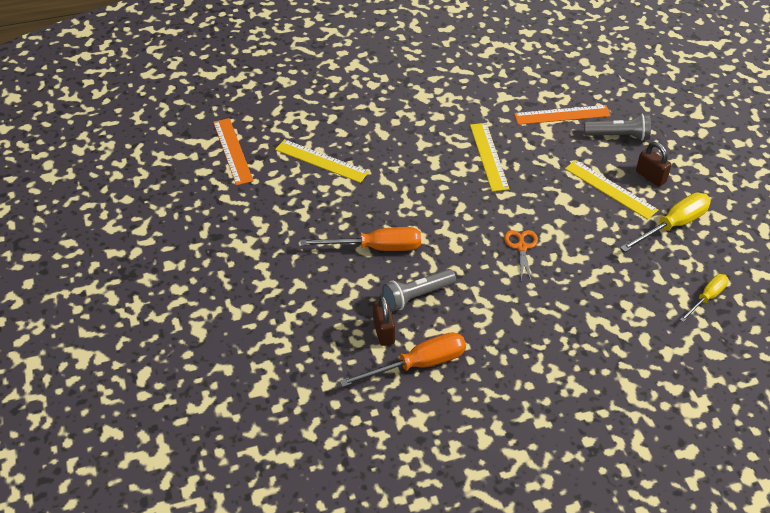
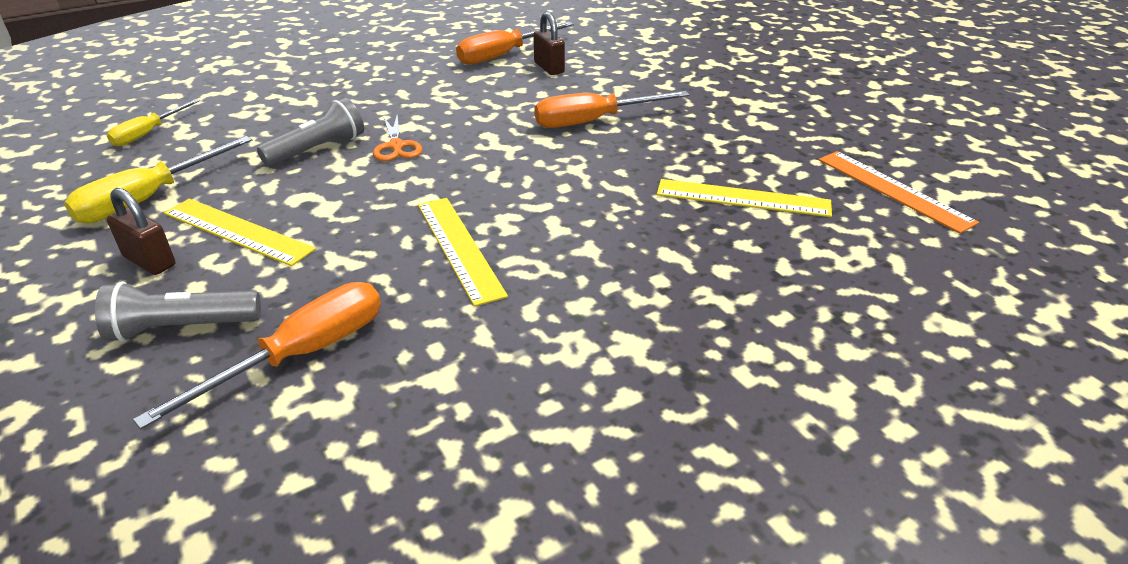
camera: 165 degrees right, 10 degrees down
(416, 296) = (524, 93): grey flashlight -> grey flashlight (318, 149)
(562, 115) = (301, 355): orange ruler -> orange screwdriver

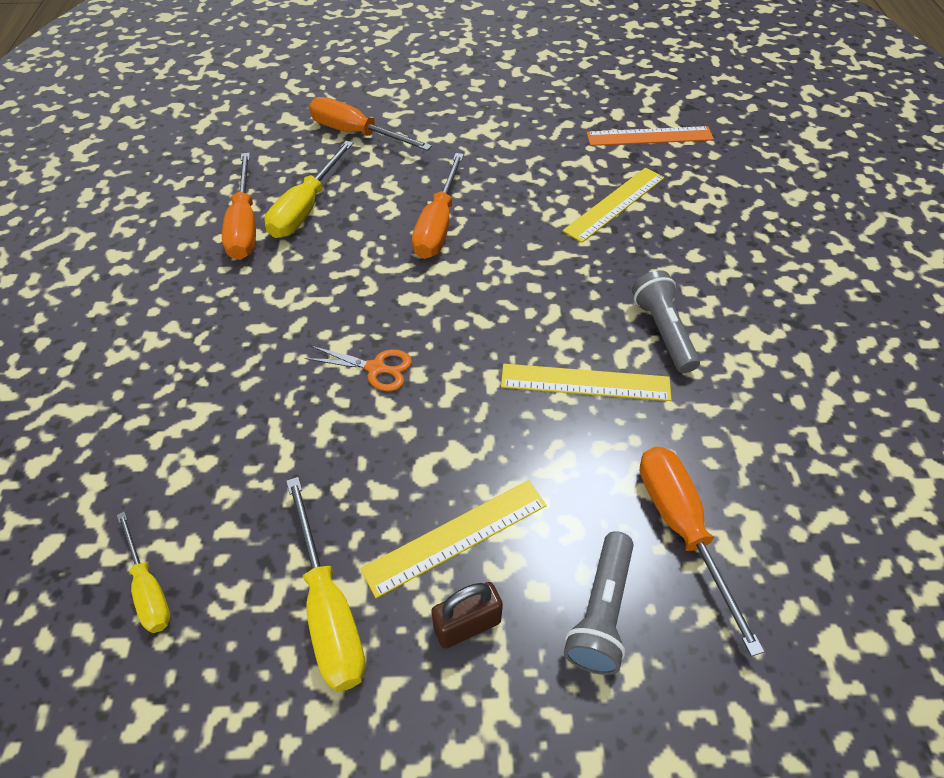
camera: 60 degrees left, 15 degrees up
(318, 149) = (332, 431): grey flashlight -> grey flashlight (663, 331)
(549, 68) = (306, 208): brown padlock -> yellow screwdriver
(665, 57) = (356, 134): none -> orange screwdriver

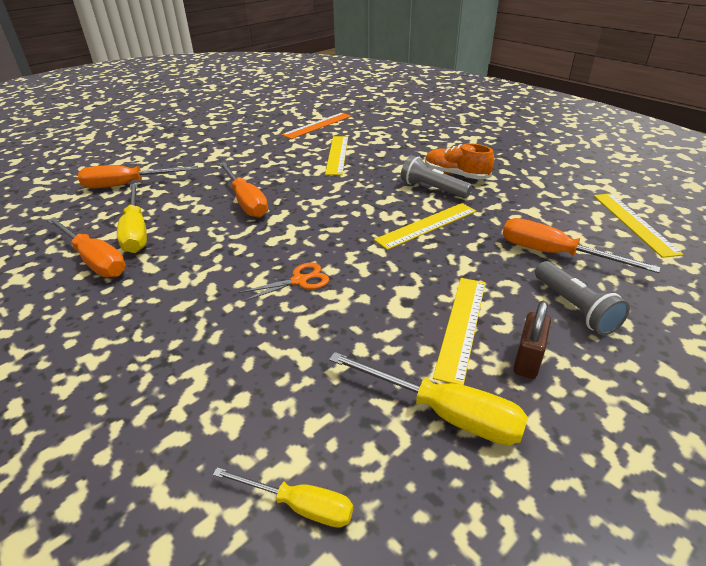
camera: 40 degrees left, 15 degrees down
(724, 326) = (456, 175): none -> orange shoe
(867, 565) = (634, 223): none -> yellow ruler

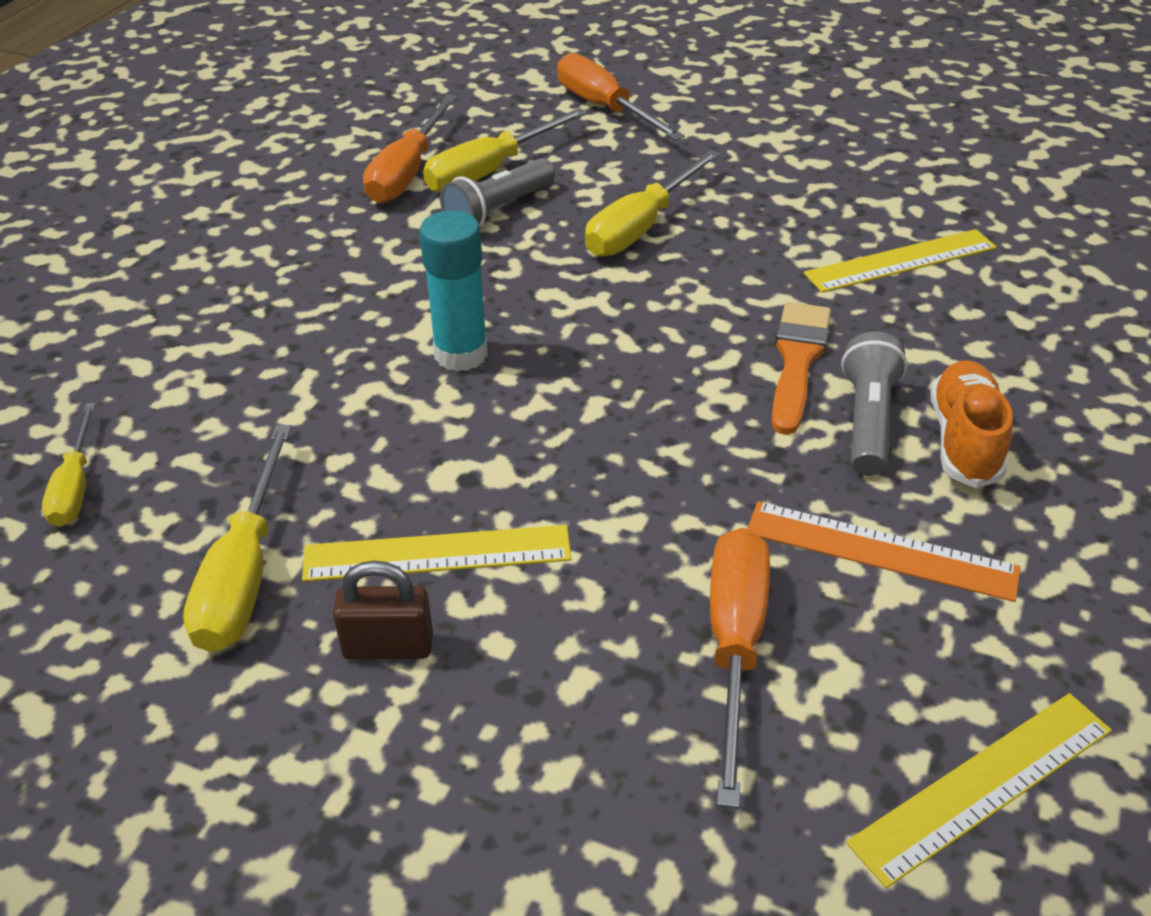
camera: 65 degrees right, 5 degrees up
(246, 202) = (641, 227): orange screwdriver -> yellow screwdriver
(299, 281) = (461, 354): orange scissors -> turquoise glue stick
(317, 125) = (1009, 195): orange ruler -> orange ruler (880, 550)
(383, 192) = (797, 360): none -> orange brush
(427, 225) = (716, 446): yellow ruler -> none
(574, 308) = (562, 695): grey flashlight -> grey flashlight (498, 210)

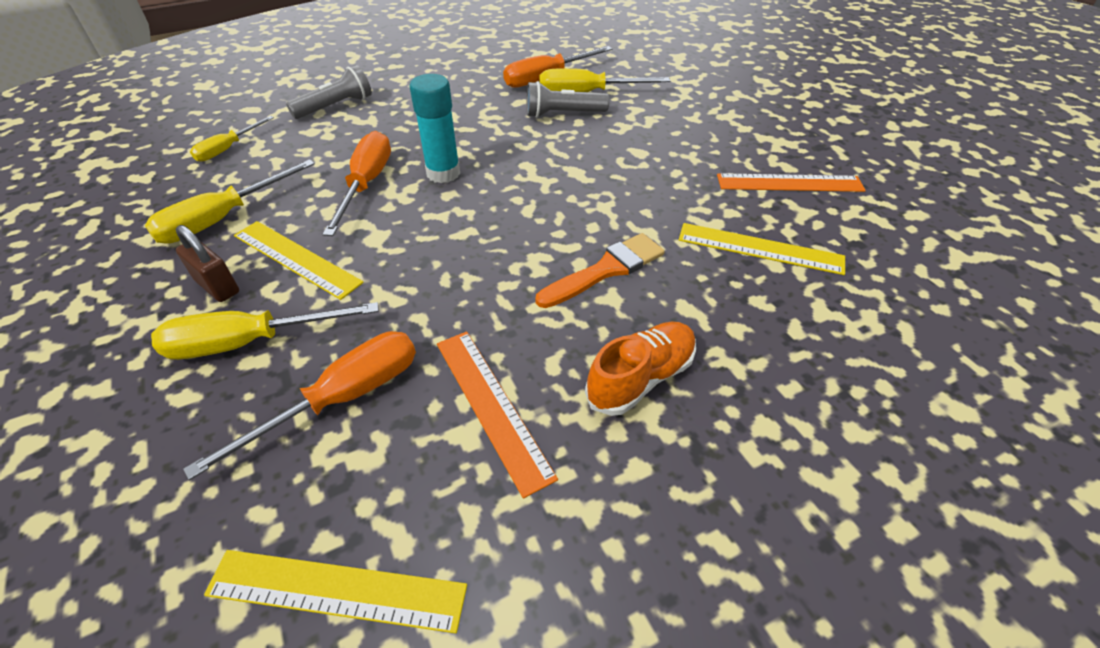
camera: 40 degrees right, 5 degrees up
(605, 108) = (695, 87): orange screwdriver -> orange screwdriver (366, 184)
(641, 227) = (624, 155): yellow screwdriver -> yellow screwdriver (250, 342)
(841, 179) = (789, 183): none -> orange ruler
(867, 421) = (596, 328): grey flashlight -> grey flashlight (336, 106)

